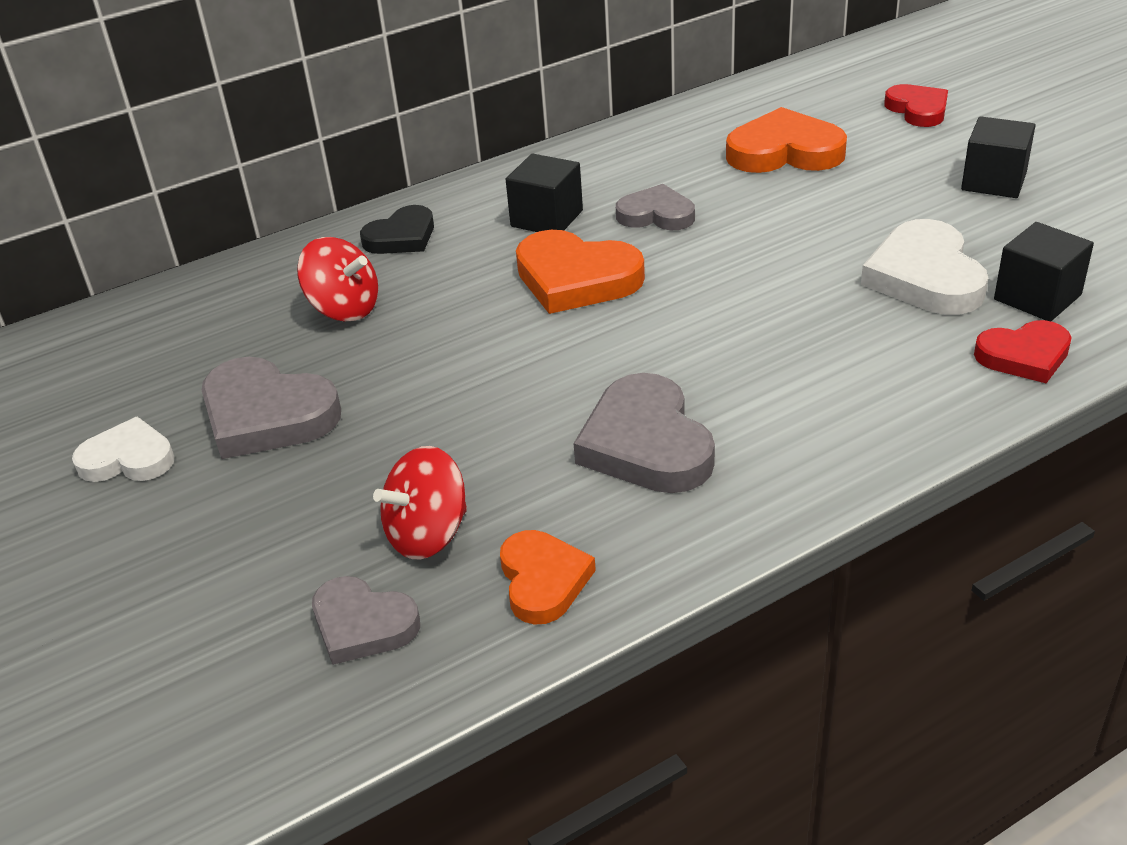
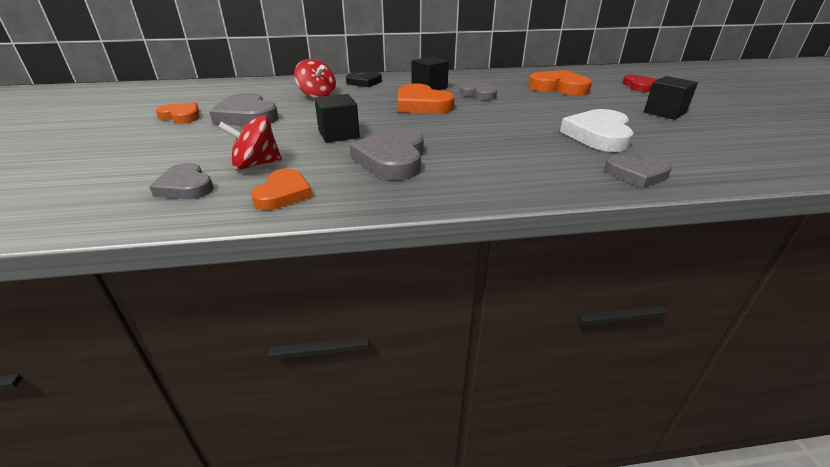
camera: 20 degrees right, 5 degrees down
(128, 459) = (181, 116): white heart -> orange heart
(1024, 356) = (636, 174): red heart -> grey heart
(1037, 297) = (661, 154): black cube -> black cube (338, 134)

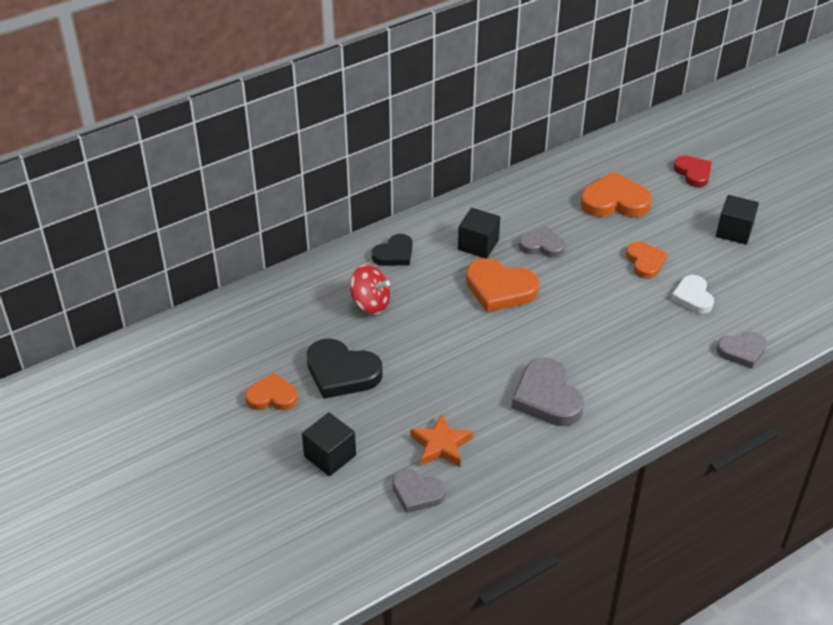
camera: 25 degrees left, 10 degrees up
(247, 116) = (341, 372): grey heart -> black heart
(256, 164) = (441, 445): red spinning top -> orange star
(283, 193) = (502, 472): orange heart -> orange heart (645, 262)
(338, 134) = (467, 374): black cube -> black cube (330, 456)
(598, 135) = (693, 297): white heart -> white heart, size x0.64

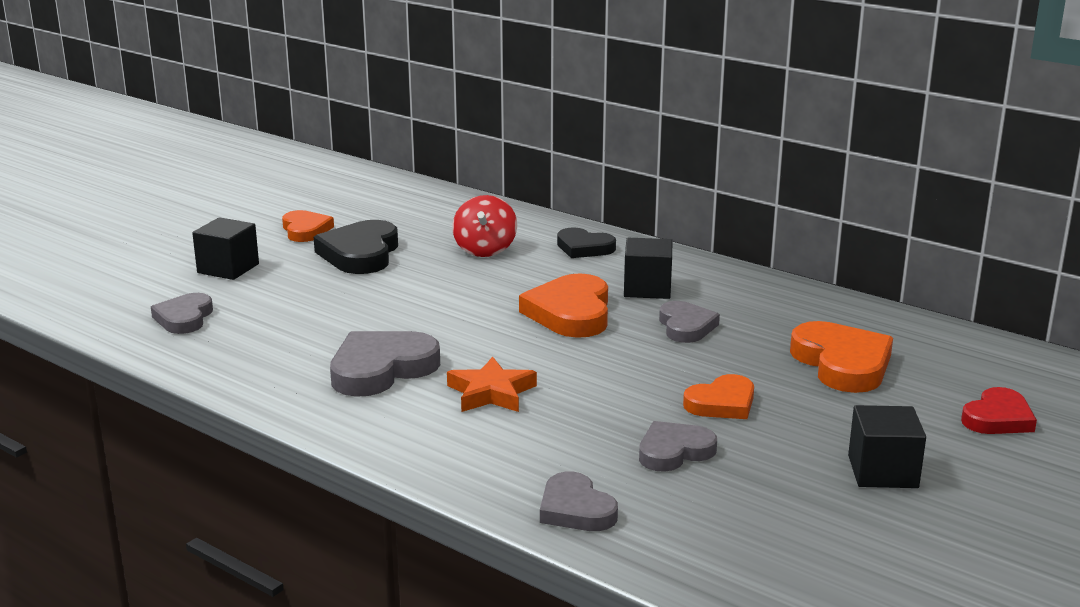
camera: 70 degrees right, 20 degrees down
(441, 445) = (266, 319): orange star -> orange star (491, 393)
(693, 297) = (674, 451): white heart -> grey heart

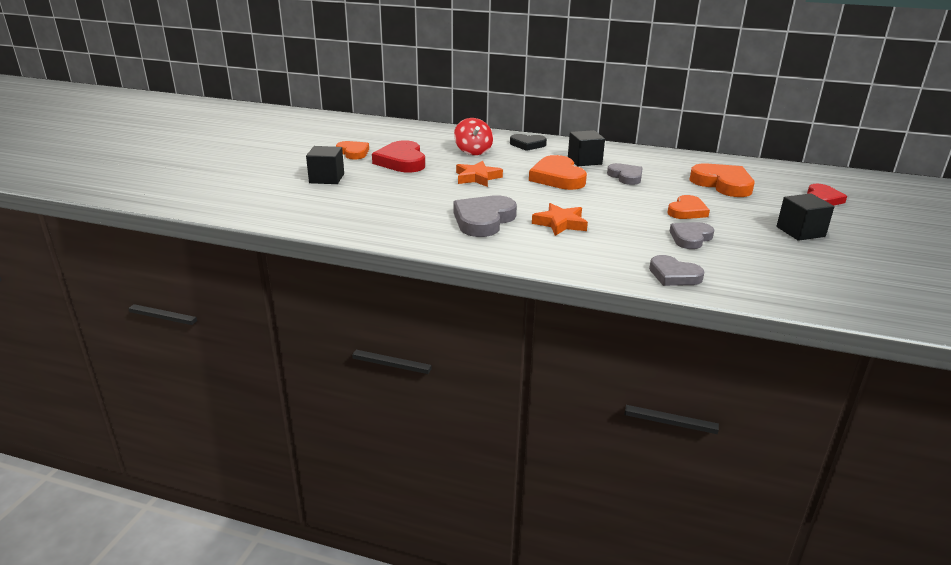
camera: 20 degrees left, 5 degrees up
(184, 318) = (328, 209): grey heart -> none
(360, 254) = (402, 161): black heart -> red heart
(445, 296) = (477, 178): none -> orange star

